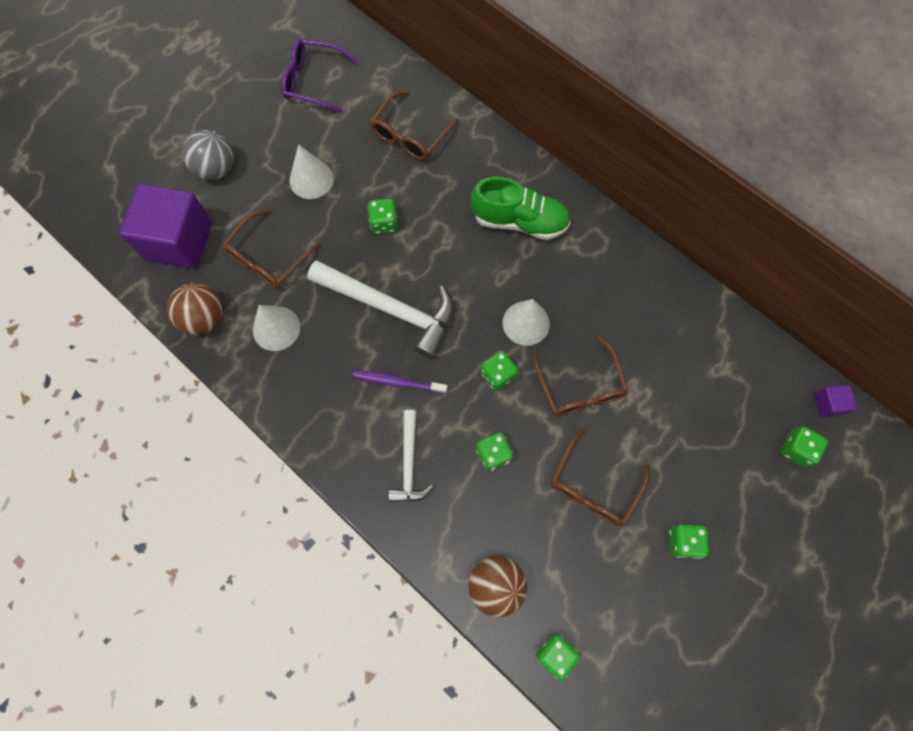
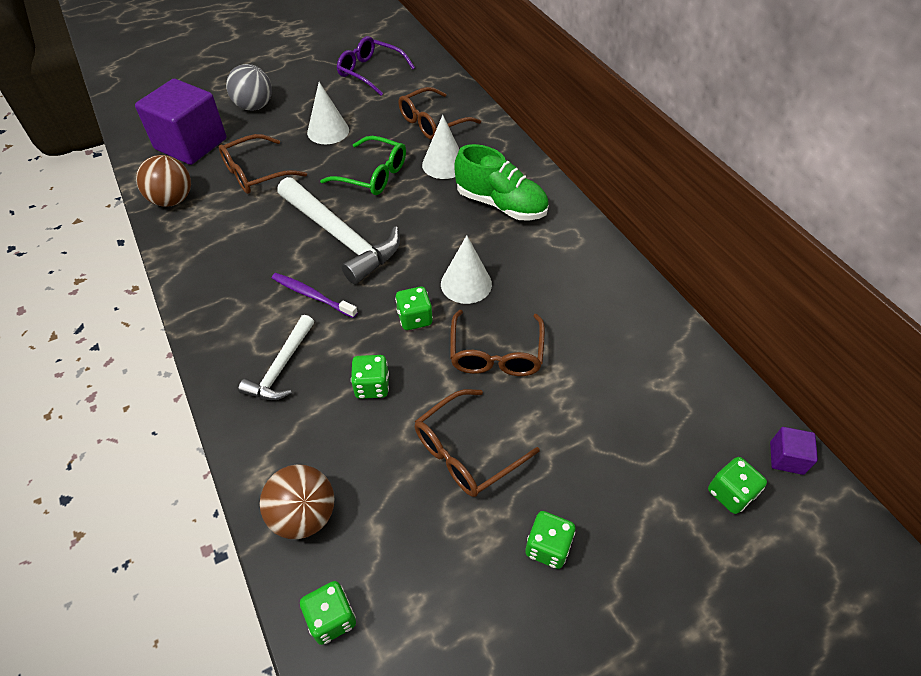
camera: 20 degrees right, 20 degrees down
(276, 328) = (228, 224): white cone -> white cone (444, 164)
(384, 223) = (373, 175): green dice -> green glasses

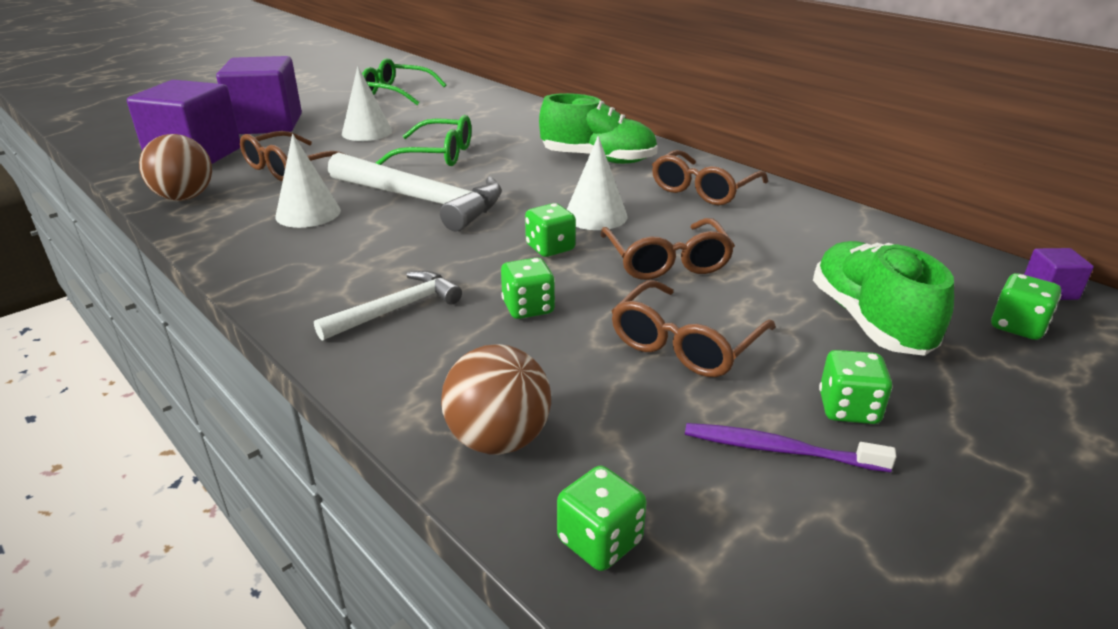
camera: 15 degrees left, 20 degrees down
(254, 106) = (267, 124): grey ball -> purple cube
(281, 367) = (396, 309): white hammer -> white hammer turned 135 degrees counterclockwise
(312, 295) = (408, 247): purple toothbrush -> purple toothbrush (778, 449)
(370, 72) = (396, 92): purple glasses -> green glasses
(432, 122) = (486, 116): brown glasses -> brown glasses (703, 189)
(444, 164) = (516, 140): white cone -> white cone (308, 213)
(616, 459) = (869, 321): none -> green shoe

